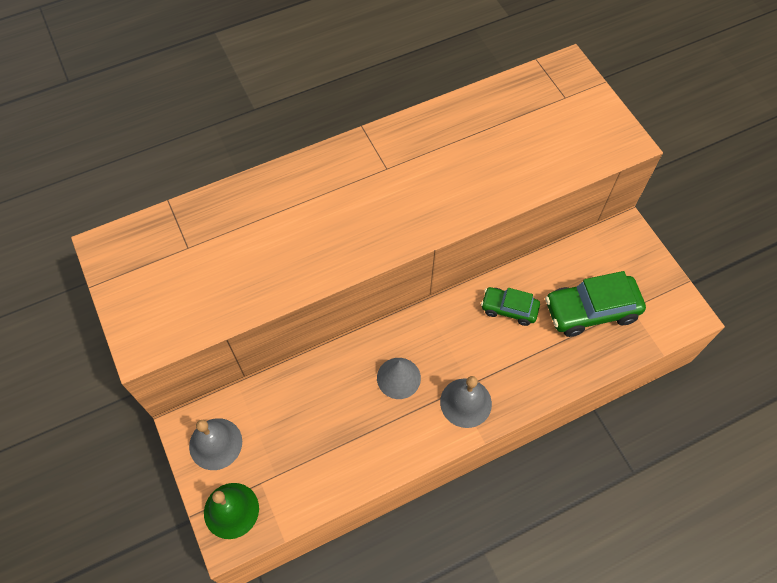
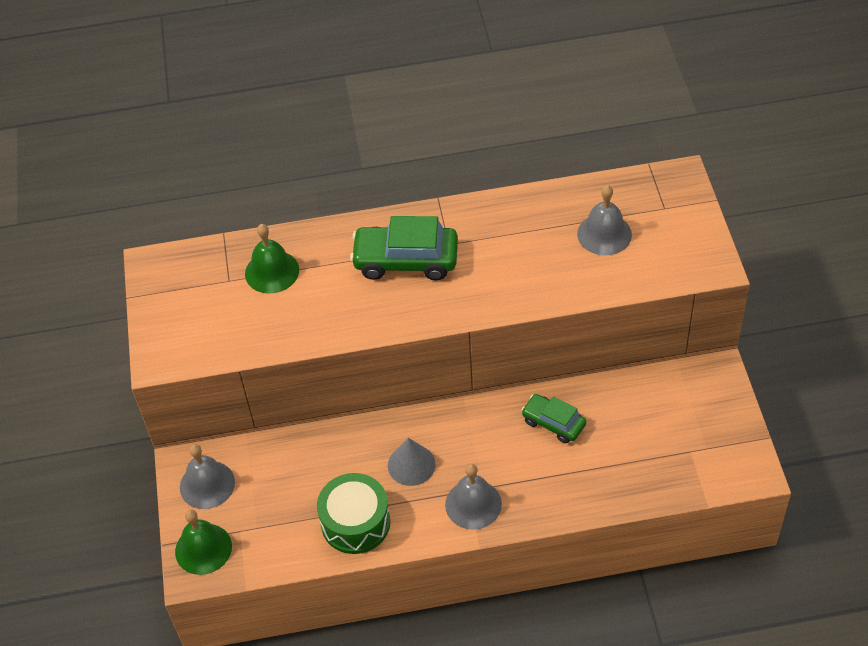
camera: 20 degrees right, 10 degrees down
(227, 230) = (272, 271): none -> green bell
(366, 447) = (355, 522): none -> green drum
(522, 131) = (604, 234): none -> grey bell
(591, 311) = (643, 444): green car -> green car (406, 260)

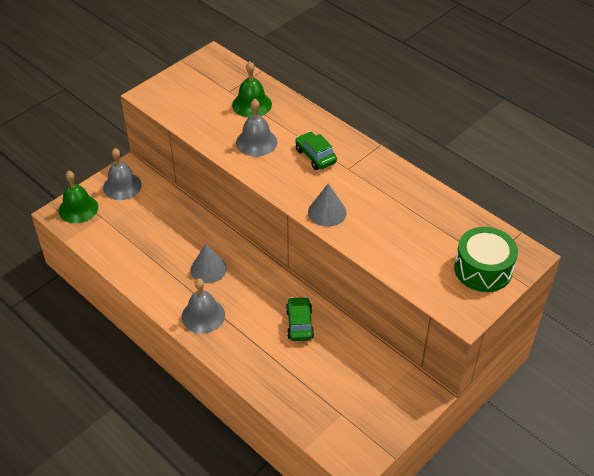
camera: 50 degrees right, 5 degrees down
(355, 522) = (146, 265): green drum -> green drum (483, 269)
(406, 260) = (315, 156): green car -> green car, size x0.60
(495, 296) = (327, 212): none -> grey cone
(604, 234) = (433, 240): grey bell -> grey bell (256, 142)

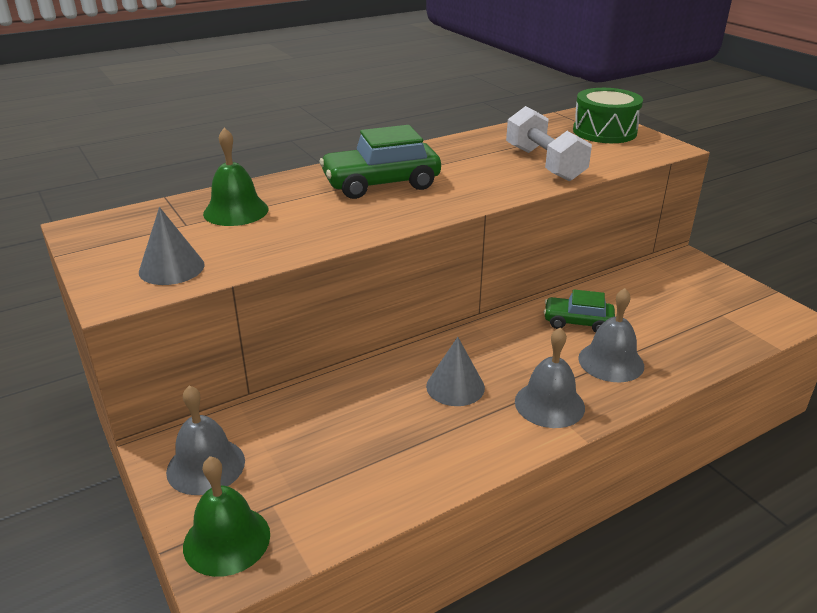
camera: 75 degrees left, 15 degrees down
(256, 142) = (323, 217): grey bell -> grey bell (611, 362)
(315, 156) = (381, 184): green car -> green car, size x1.66
(327, 212) = (491, 190): grey cone -> grey cone (171, 268)
(389, 236) = (544, 164): none -> white dumbbell

